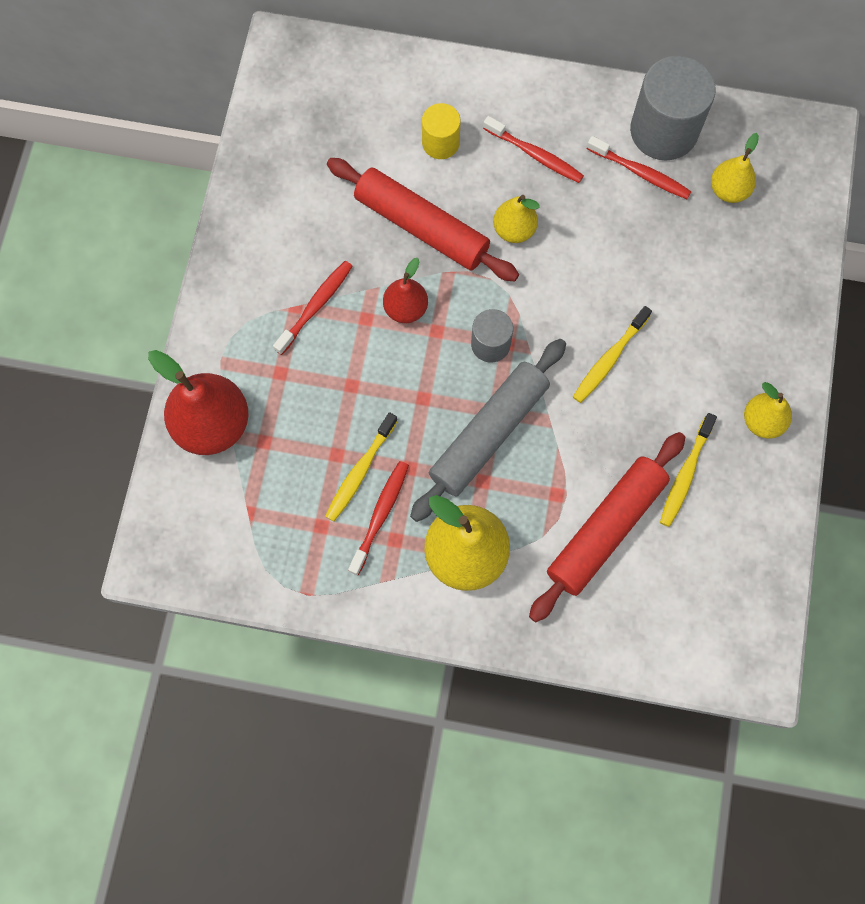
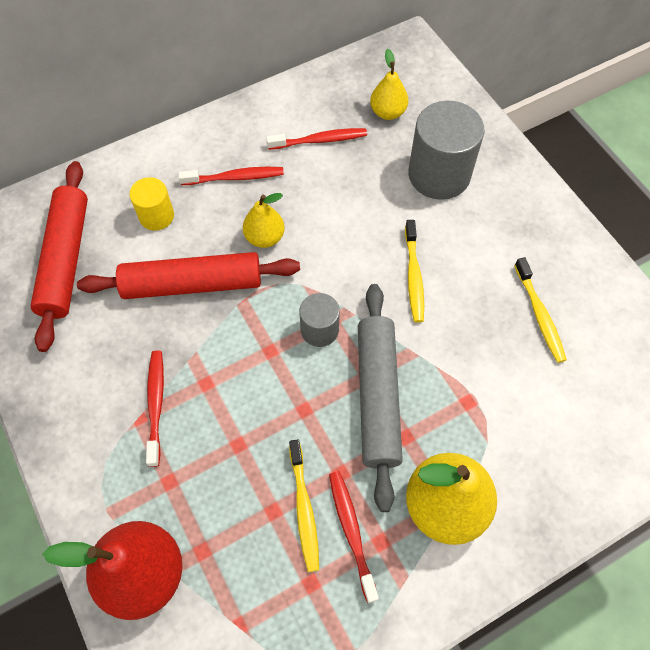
camera: 40 degrees left, 10 degrees down
(405, 308) = (231, 352): red pear -> none
(606, 529) = (526, 398): red rolling pin -> red rolling pin (66, 259)
(664, 131) = (310, 104): grey cylinder -> grey cylinder (439, 174)
(762, 421) = (552, 240): yellow pear -> none

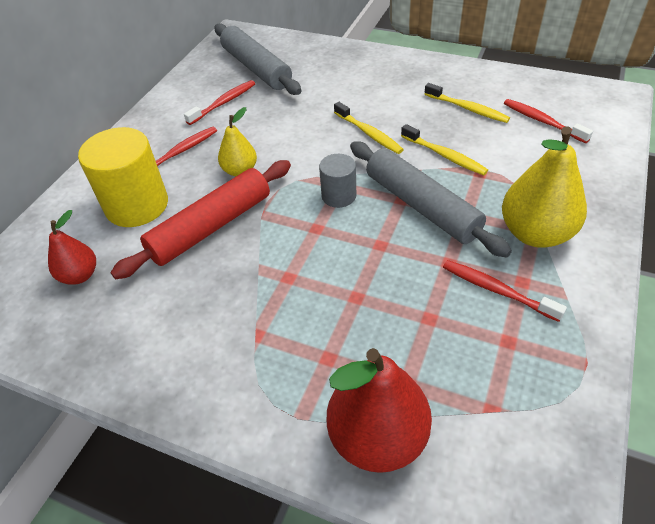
camera: 35 degrees left, 15 degrees down
(66, 259) = (80, 275): red rolling pin -> red pear
(156, 216) = (137, 205): yellow cylinder -> yellow cylinder, size x1.82
(156, 405) = (262, 317): red toothbrush -> red toothbrush (542, 121)
(304, 508) = (449, 301): yellow toothbrush -> yellow toothbrush (444, 155)
(387, 112) = (256, 68): yellow pear -> grey rolling pin
(439, 174) = (325, 79): grey cylinder -> none

